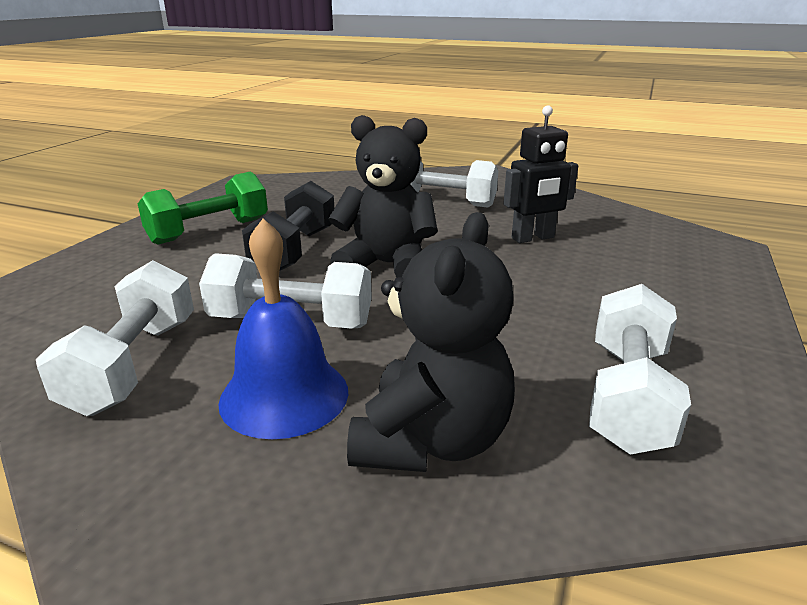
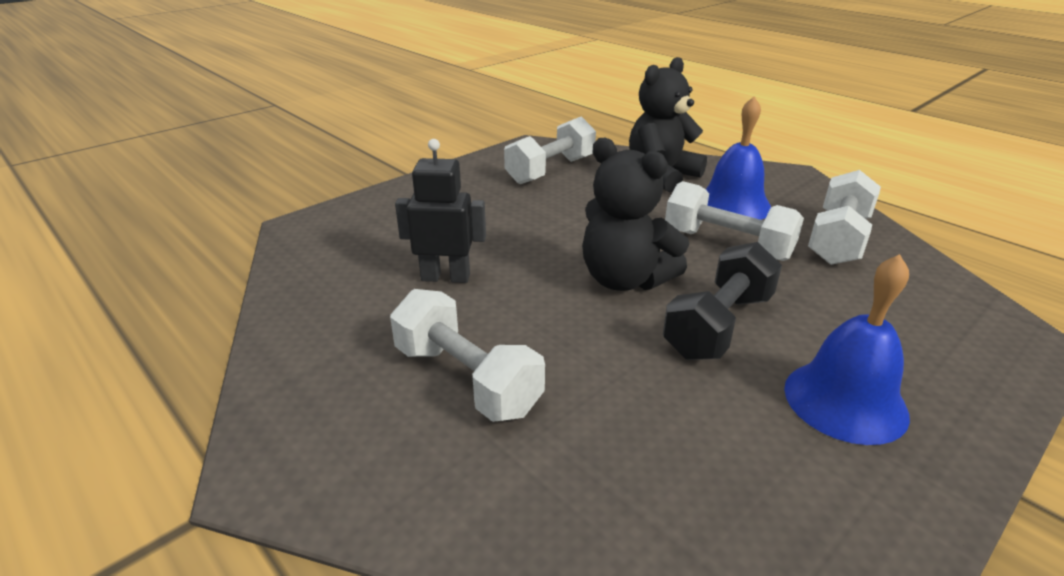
camera: 155 degrees left, 5 degrees up
(209, 231) = (845, 401): green dumbbell -> blue bell

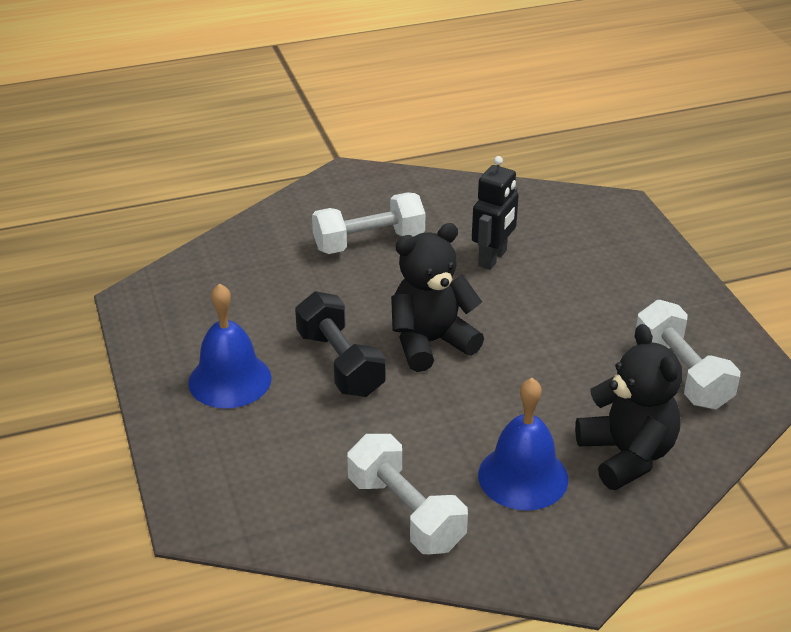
camera: 115 degrees right, 5 degrees up
(727, 244) = (446, 428): white dumbbell -> none

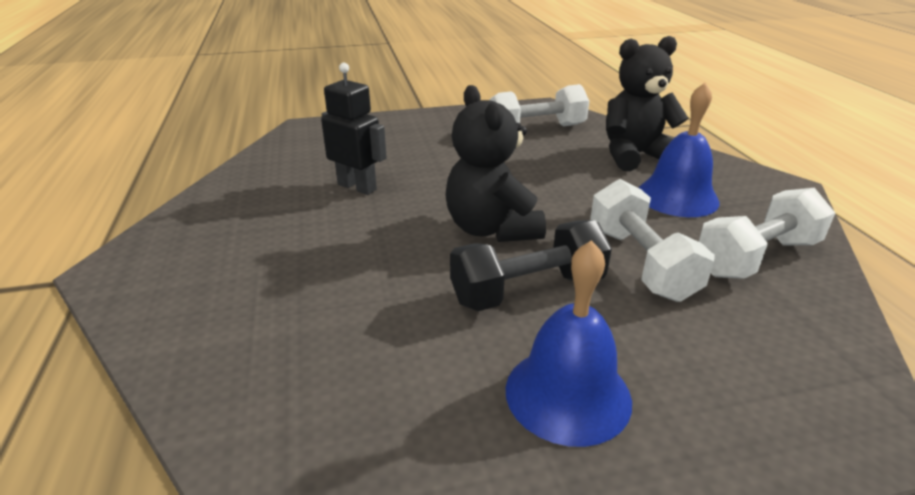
camera: 85 degrees left, 5 degrees down
(369, 242) = (286, 259): white dumbbell -> white dumbbell (640, 263)

